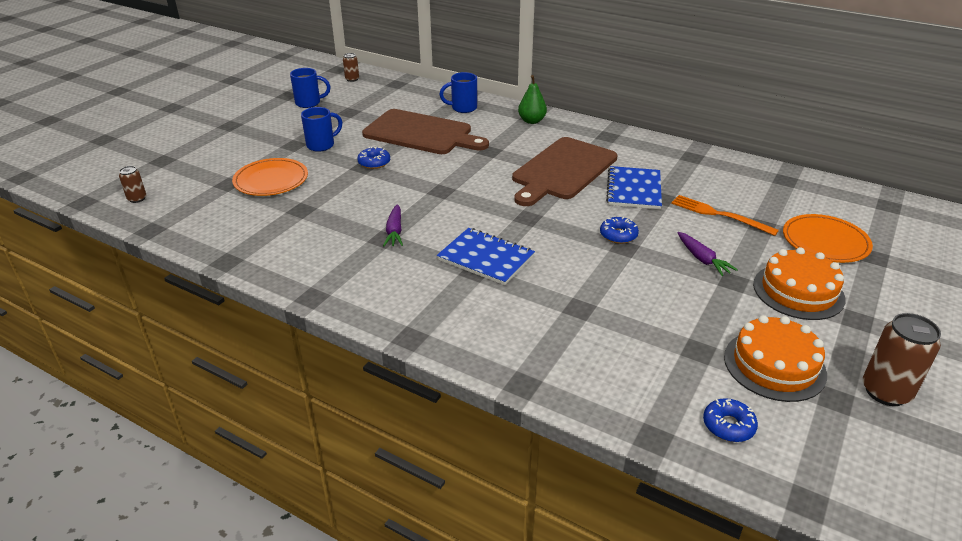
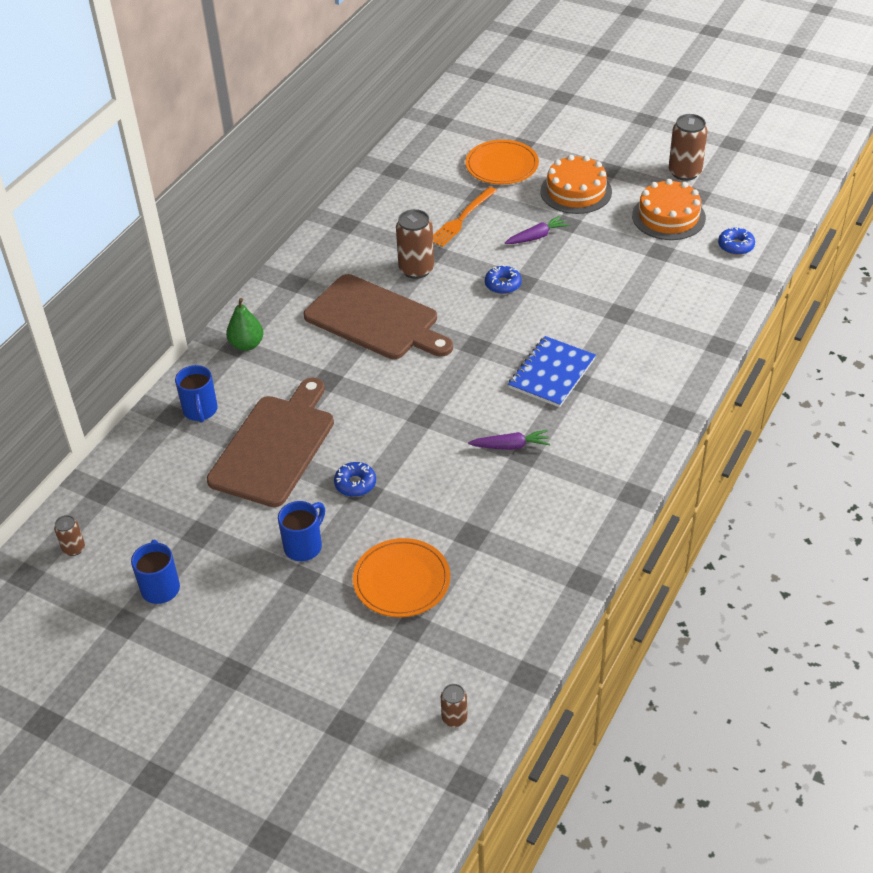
camera: 90 degrees left, 10 degrees up
(321, 145) = (304, 546): blue mug -> blue mug turned 75 degrees clockwise
(634, 189) = (416, 269): blue notebook -> brown can

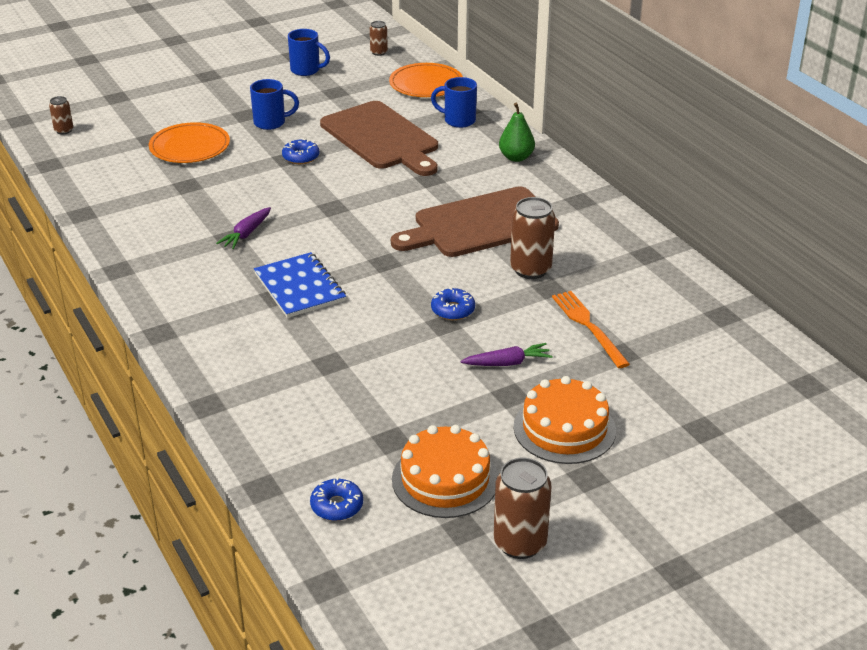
camera: 120 degrees right, 10 degrees down
(304, 546) = (271, 123): blue mug -> blue mug turned 75 degrees counterclockwise
(502, 165) = (668, 394): orange plate -> orange plate (426, 84)
(536, 237) = (507, 363): purple carrot -> purple carrot turned 105 degrees counterclockwise

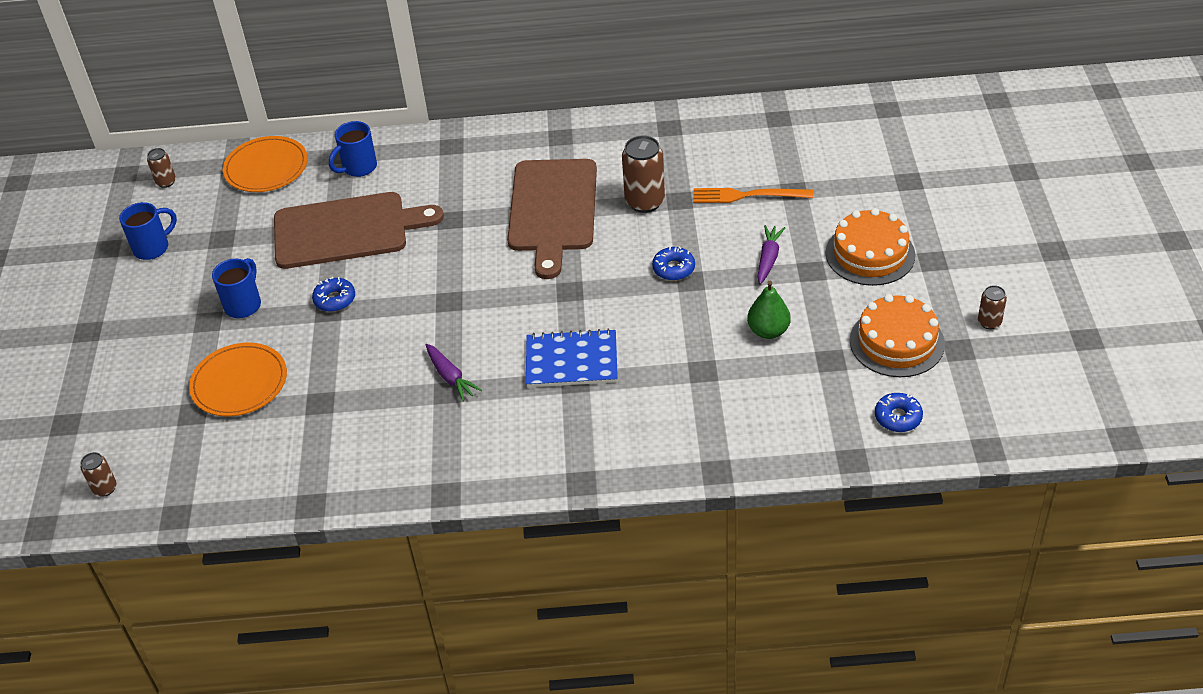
camera: 60 degrees left, 10 degrees up
(516, 157) = (458, 151): green pear -> green pear (768, 331)
(520, 543) = (989, 322): brown can -> brown can, size x0.54

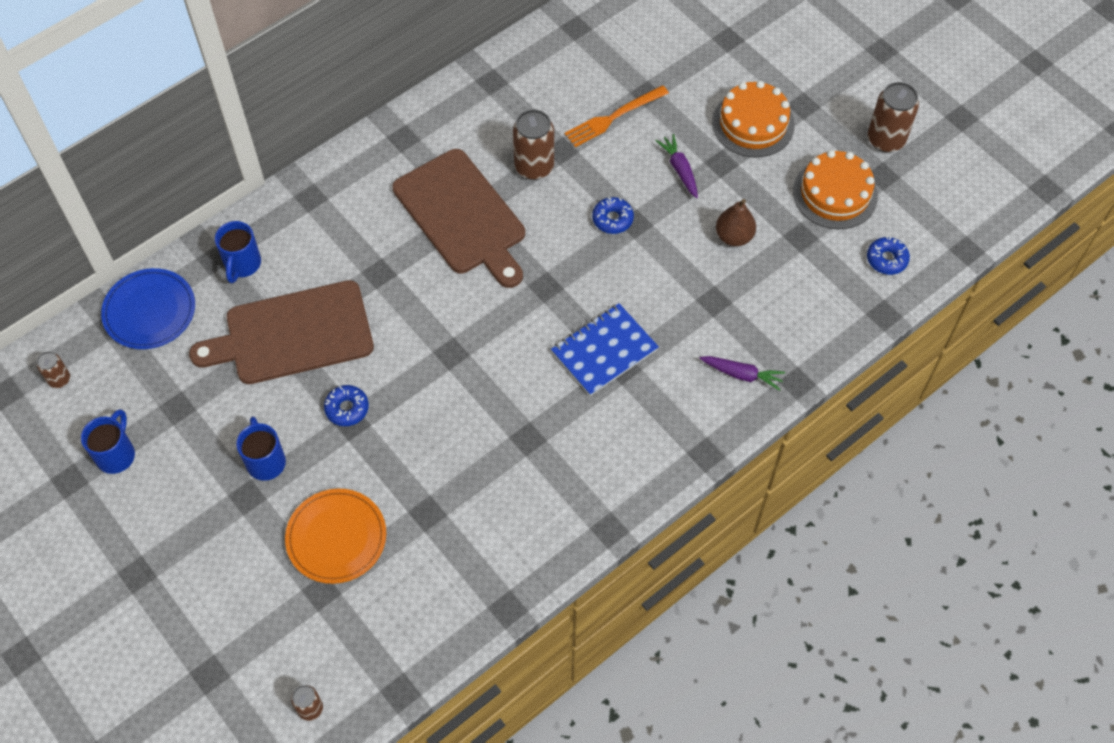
camera: 40 degrees left, 15 degrees up
(266, 168) = (149, 311): orange plate -> blue plate
(347, 230) = (292, 334): brown cutting board -> brown cutting board turned 150 degrees counterclockwise
(450, 377) = (518, 423): purple carrot -> purple carrot (742, 374)
(768, 331) = (734, 236): green pear -> brown pear
(989, 322) = (885, 140): brown can -> brown can, size x1.85

